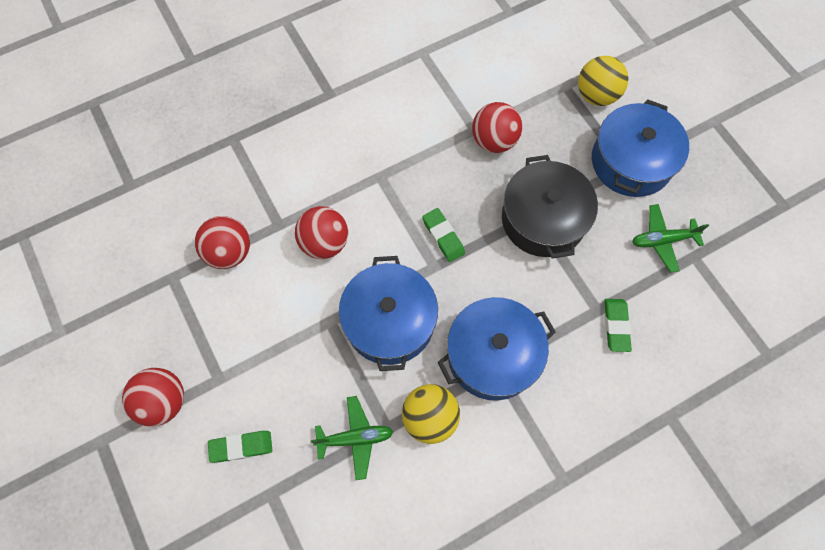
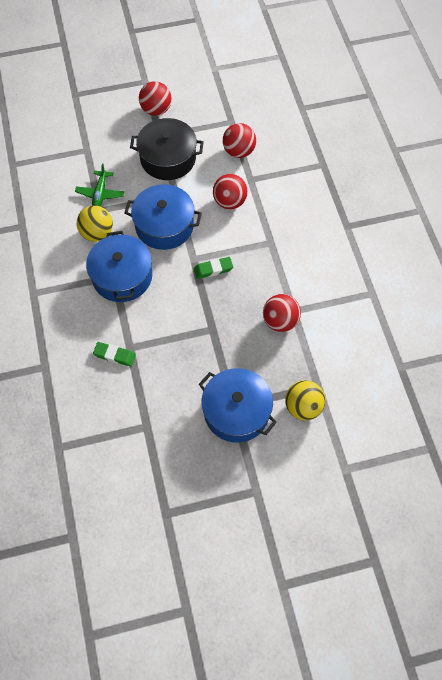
camera: 105 degrees right, 5 degrees down
(241, 447) = (117, 140): green eraser -> none
(543, 219) = (207, 335): black pot -> black pot (168, 158)
(662, 240) = (166, 409): green plane -> none

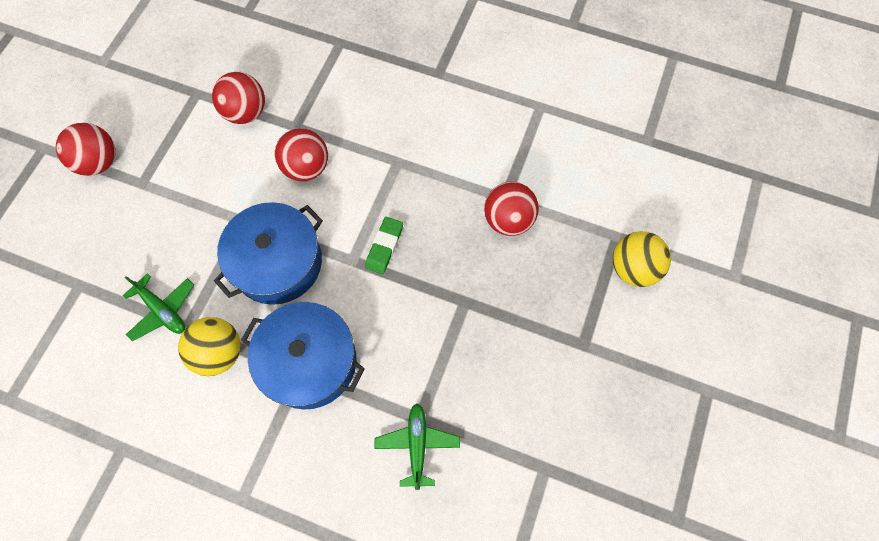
camera: 55 degrees left, 5 degrees up
(114, 355) = (417, 445): green eraser -> green plane
(168, 158) = (184, 195): black pot -> none
(236, 411) = (593, 345): blue pot -> none

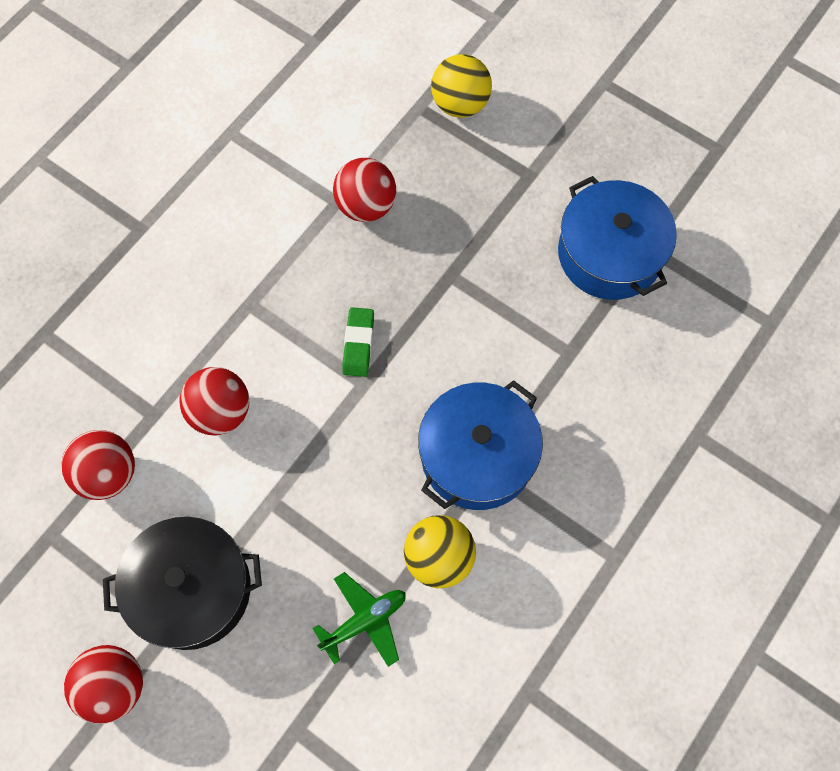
camera: 75 degrees left, 0 degrees up
(171, 189) = (192, 589): none -> black pot
(277, 262) = (341, 470): blue pot -> blue pot (609, 254)
(384, 247) = (358, 344): green eraser -> green eraser turned 60 degrees clockwise
(417, 445) = (598, 362): green plane -> none

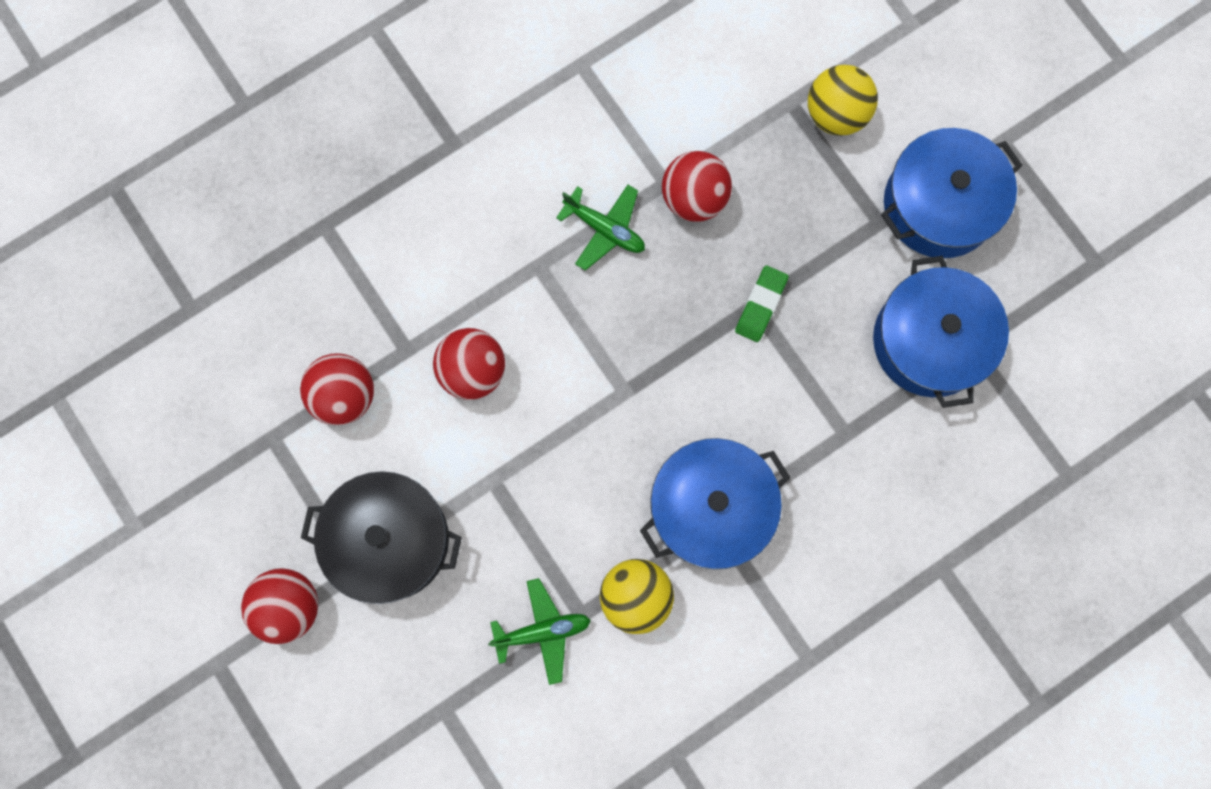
camera: 20 degrees right, 10 degrees up
(298, 255) = (605, 229): none -> green plane
(358, 344) = (633, 348): green eraser -> green eraser (761, 305)
(573, 146) = (939, 205): none -> blue pot

